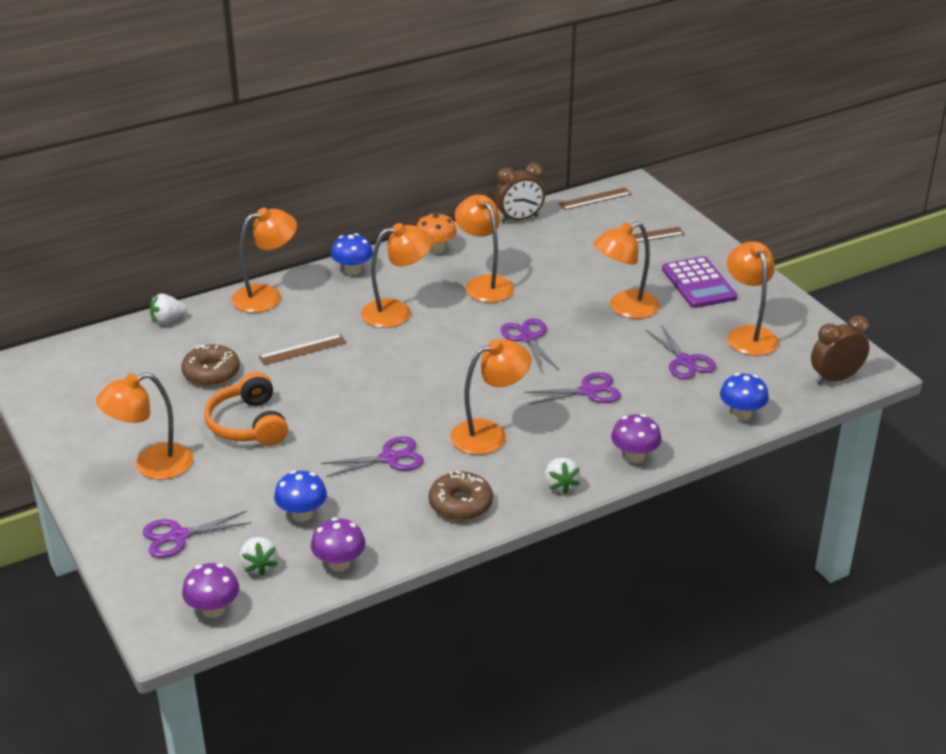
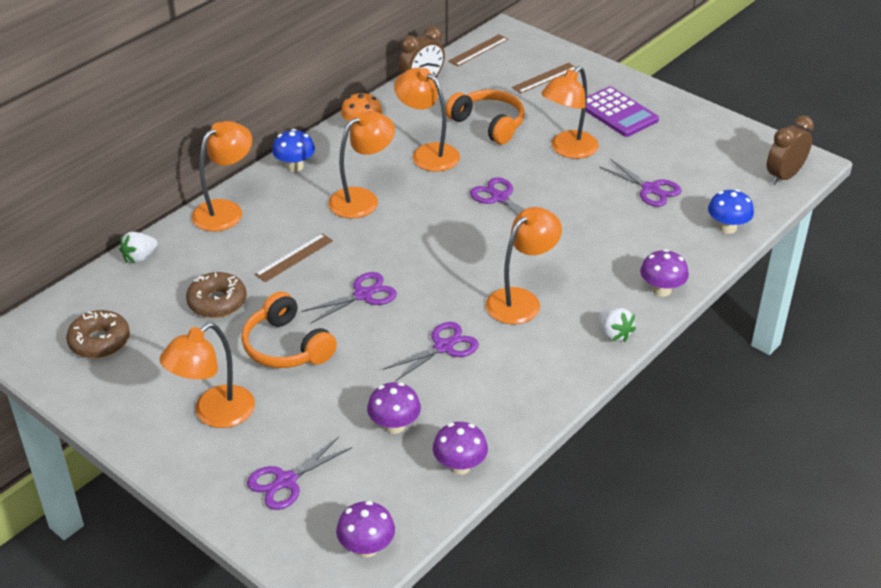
camera: 20 degrees left, 5 degrees up
(259, 566) = (384, 490): white strawberry -> none
(302, 514) = (394, 425): blue mushroom -> purple mushroom
(460, 504) = (536, 376): brown donut -> brown donut (99, 341)
(561, 269) = (488, 124): none -> orange headphones
(588, 391) = (584, 237): purple scissors -> purple scissors (363, 295)
(748, 334) = (688, 152): orange lamp -> none

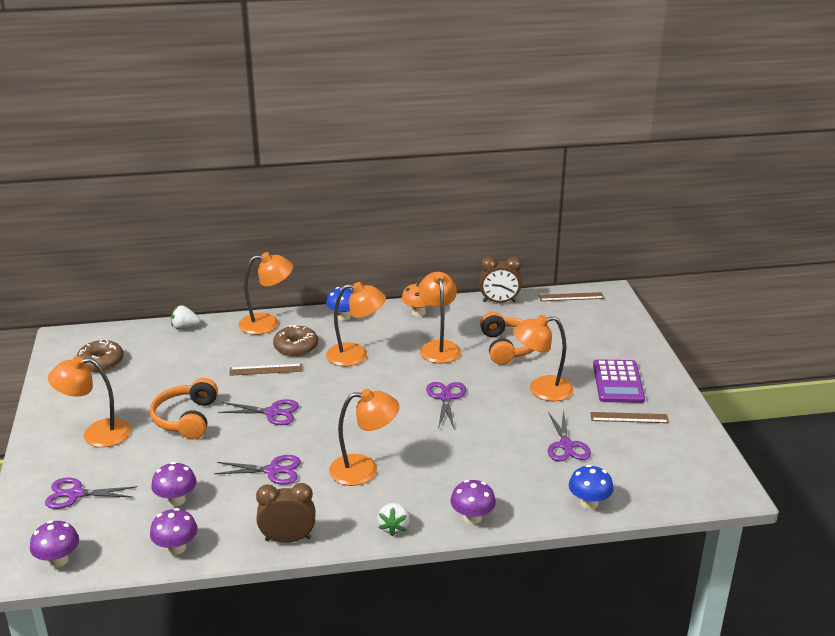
camera: 40 degrees right, 10 degrees down
(217, 302) = (188, 373): brown donut -> brown donut (296, 347)
(544, 78) = (595, 335): brown ruler -> brown ruler (629, 417)
(784, 176) = (694, 491): brown clock -> brown clock (288, 539)

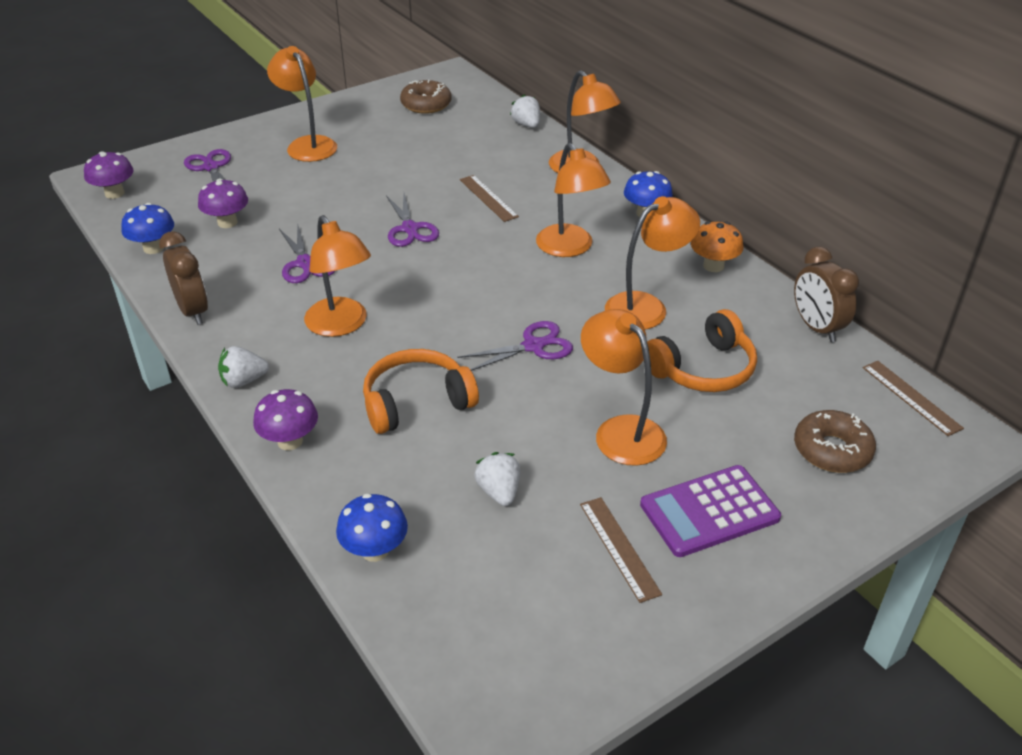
camera: 65 degrees right, 10 degrees up
(176, 548) = (153, 248): purple mushroom -> blue mushroom
(186, 418) = (364, 182): orange headphones -> orange headphones (416, 402)
(296, 347) = (550, 202): brown donut -> brown donut (832, 450)
(566, 445) = (499, 492): purple scissors -> white strawberry

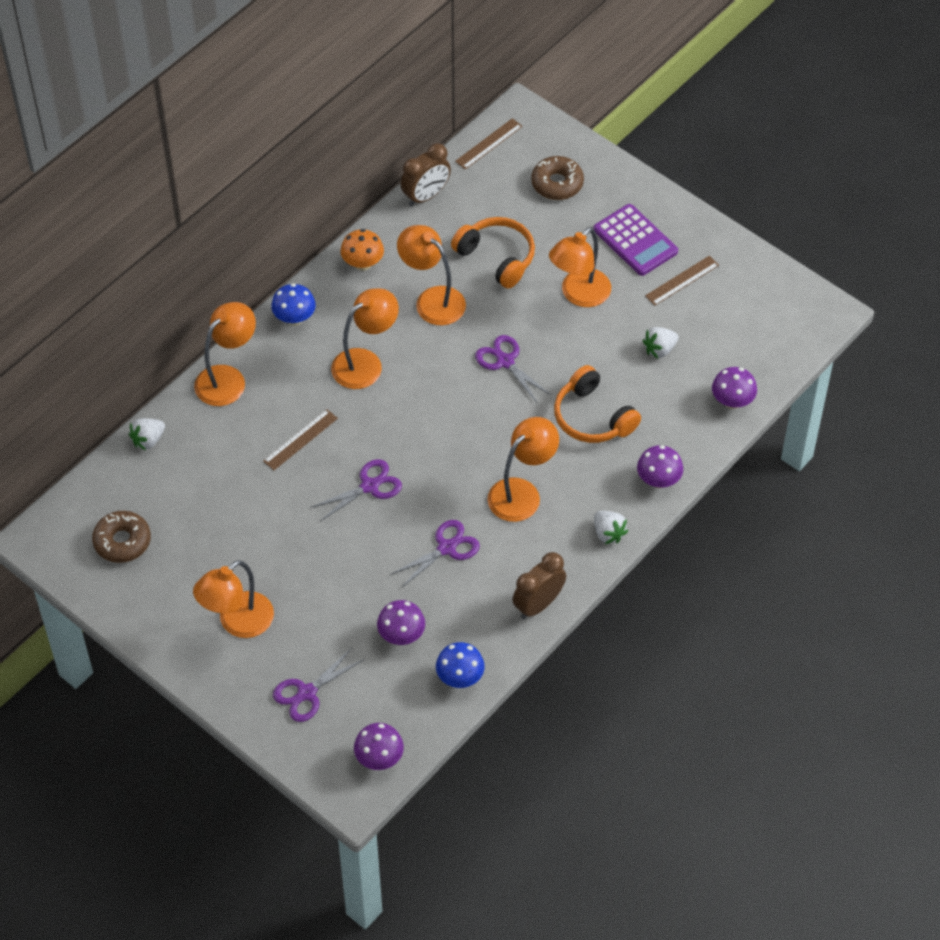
camera: 105 degrees left, 15 degrees up
(375, 550) = (732, 401): blue mushroom -> purple mushroom

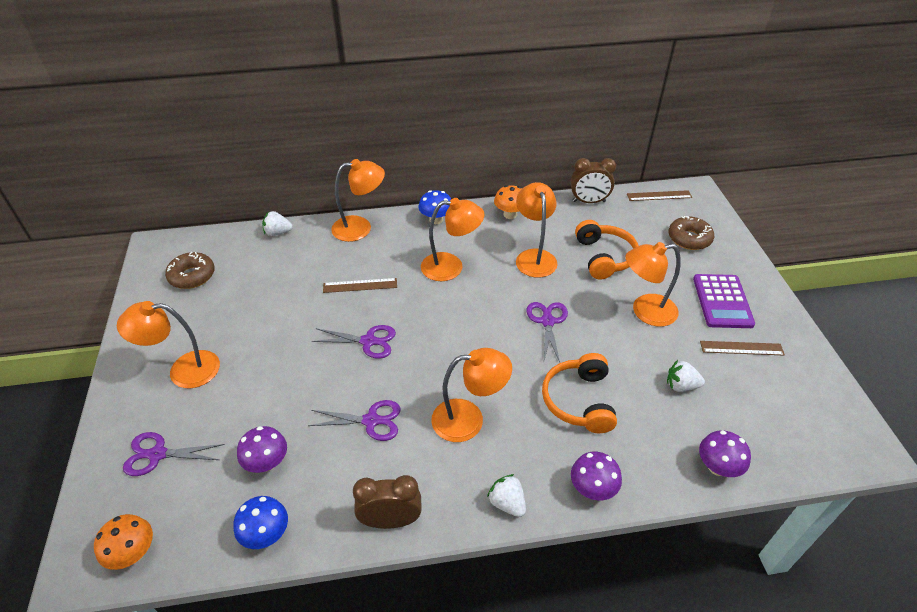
camera: 40 degrees right, 10 degrees down
(379, 758) = (133, 553): purple mushroom -> orange mushroom
(608, 533) = (507, 503): white strawberry -> white strawberry turned 135 degrees clockwise

